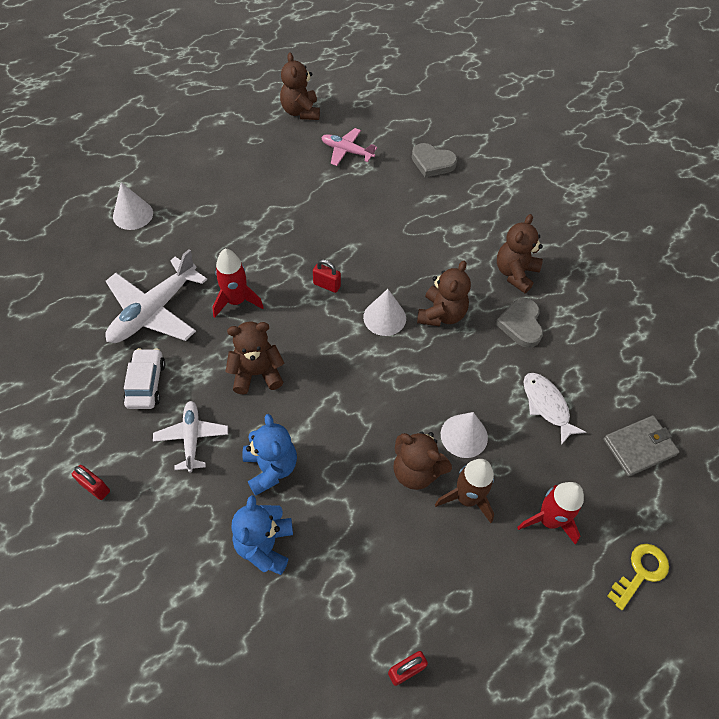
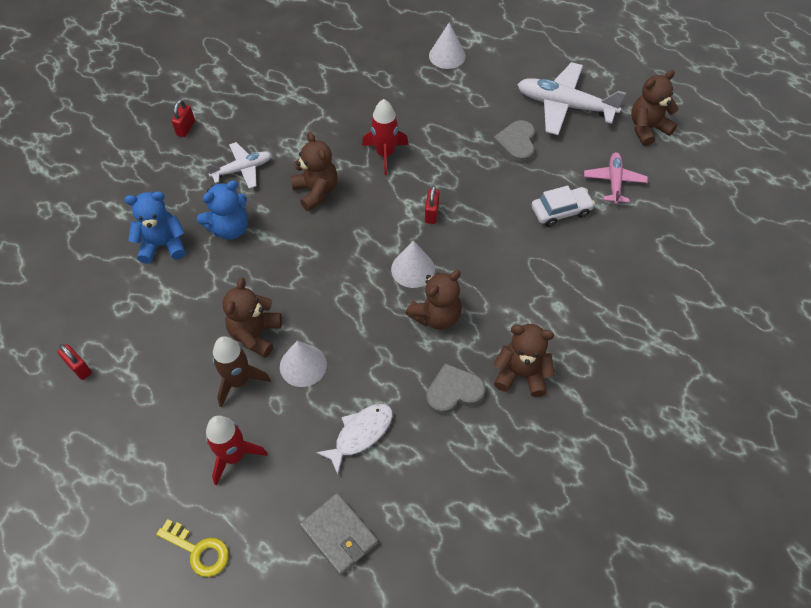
camera: 75 degrees right, 0 degrees up
(146, 383) = (282, 125): white car -> white car (561, 211)
(154, 311) = (352, 105): white plane -> white plane (564, 105)
(432, 163) = (643, 261): grey heart -> grey heart (516, 144)
(441, 314) = (436, 316): brown teddy bear -> brown teddy bear turned 45 degrees counterclockwise

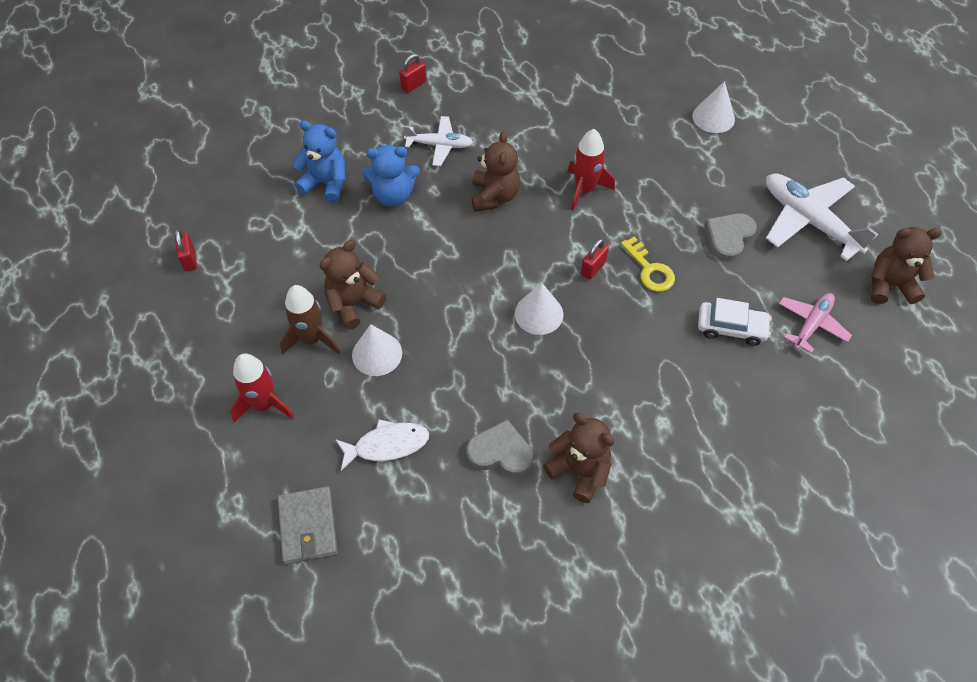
camera: 30 degrees right, 0 degrees up
(198, 551) = (183, 471): yellow key -> yellow key (650, 270)
(436, 316) = (532, 370): brown teddy bear -> none

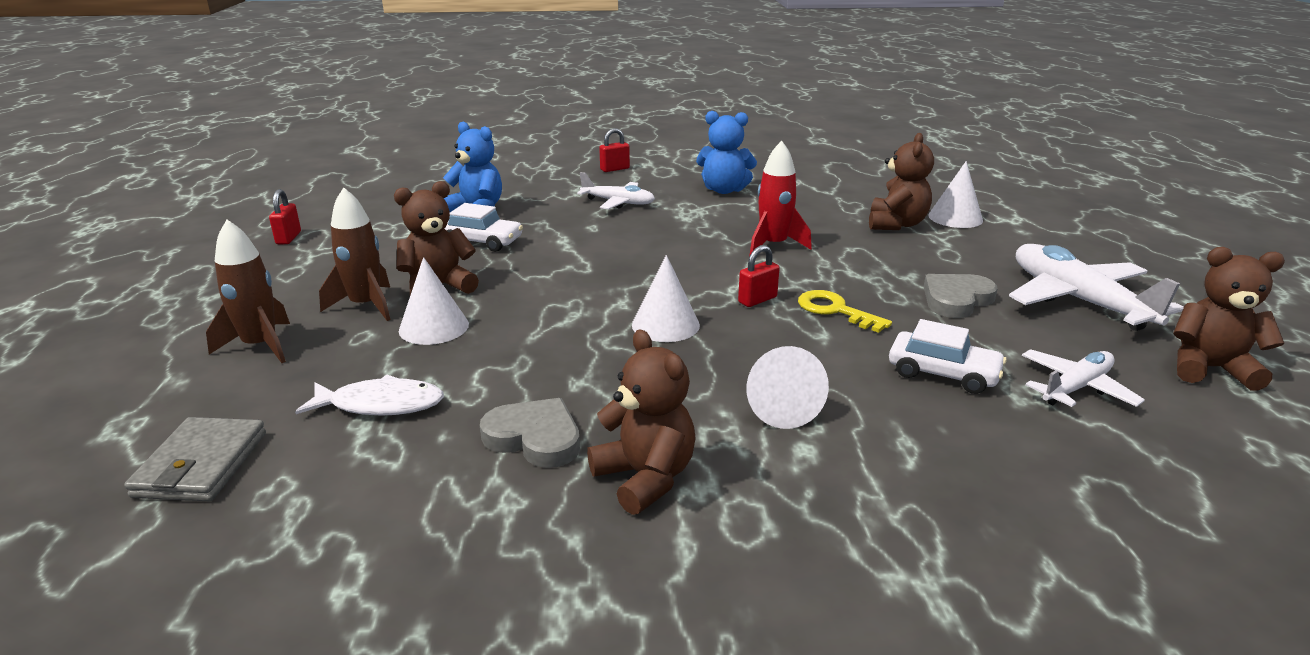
camera: 15 degrees right, 30 degrees down
(264, 404) = (260, 346): red rocket -> brown rocket
(355, 231) = (482, 241): none -> white car
(393, 195) = (544, 225): blue teddy bear -> blue teddy bear (724, 190)
(494, 196) = (660, 238): brown teddy bear -> brown teddy bear (896, 224)
(639, 386) = (780, 407): none -> white cone
(650, 270) = (835, 310): yellow key -> yellow key turned 150 degrees clockwise
(811, 324) = (1076, 387): pink plane -> white plane

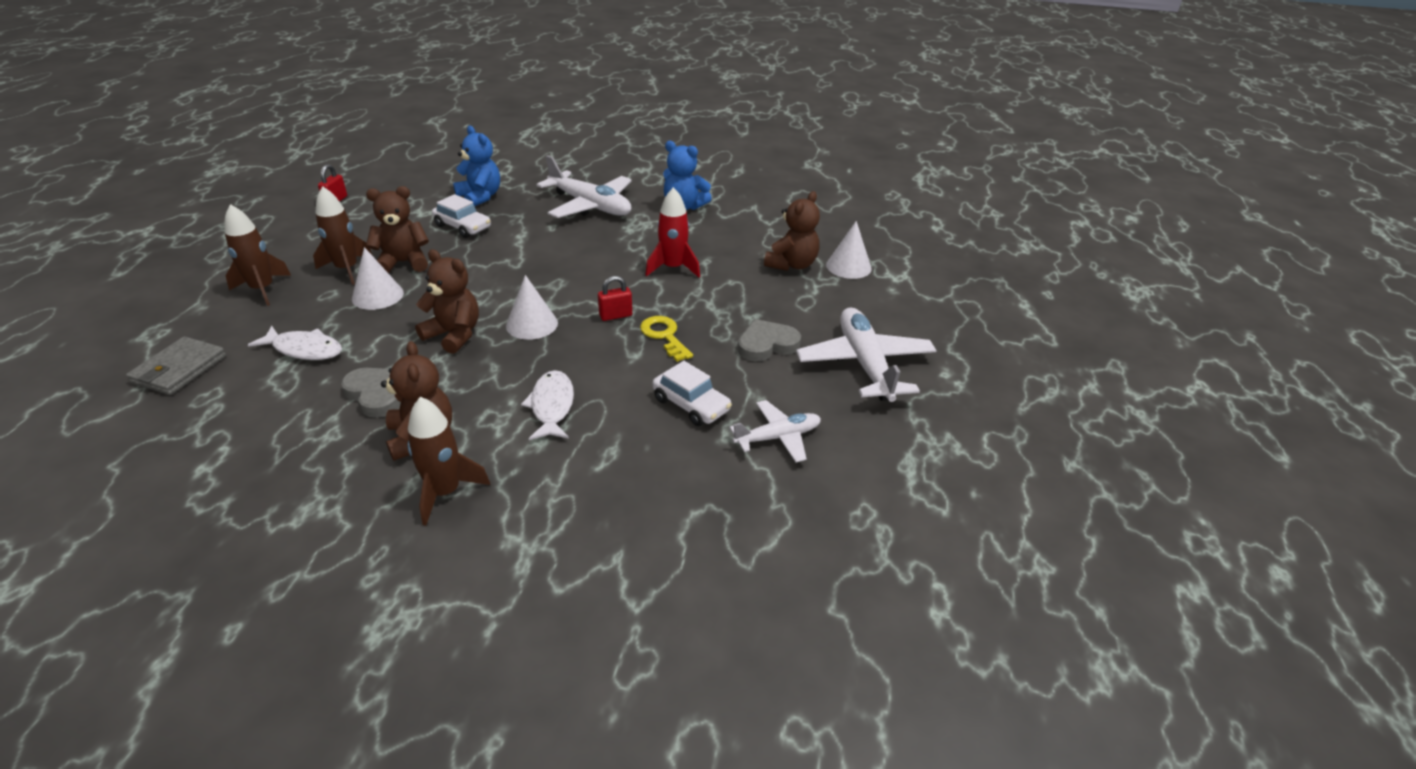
camera: 15 degrees right, 10 degrees up
(615, 169) = (615, 171): red padlock -> none
(618, 202) = (590, 206): white plane -> white plane, size x1.70
(744, 539) = (445, 492): none -> brown rocket
(780, 407) = (552, 406): white cone -> white fish
(1209, 369) = (901, 445): brown teddy bear -> brown teddy bear (454, 335)

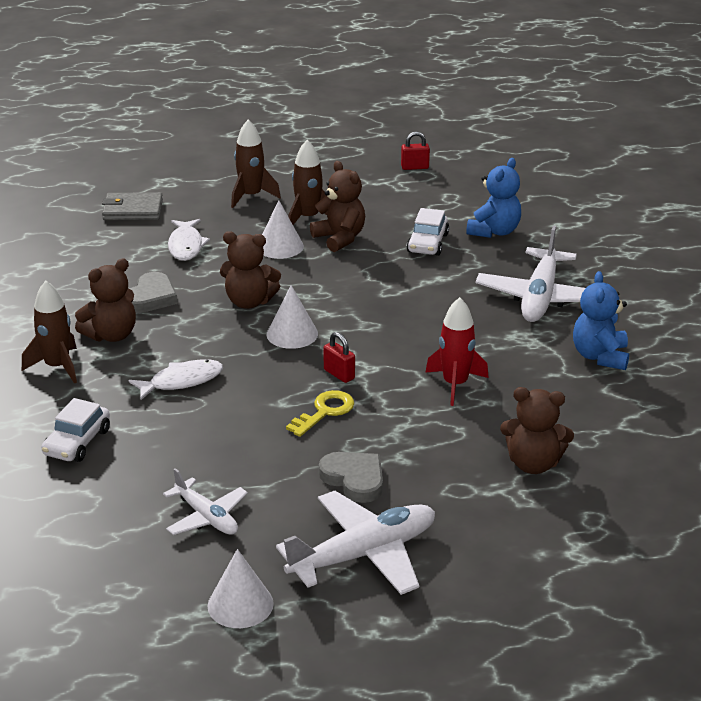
camera: 70 degrees right, 5 degrees down
(454, 335) = (249, 302): brown teddy bear -> brown teddy bear turned 90 degrees clockwise
(691, 405) = (226, 455): white car -> white car (77, 442)
(848, 266) = (567, 509): white cone -> white cone (240, 604)

